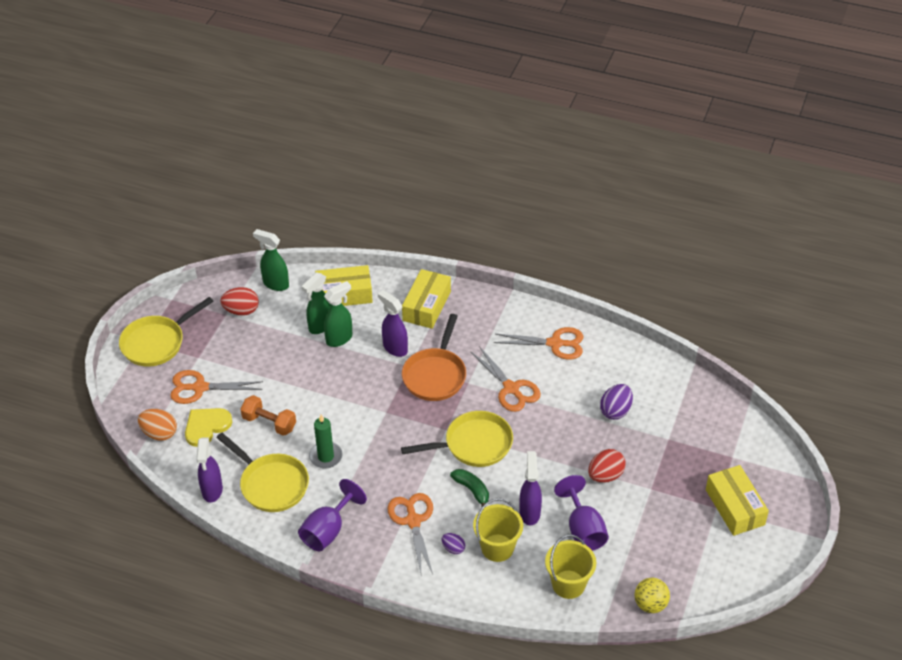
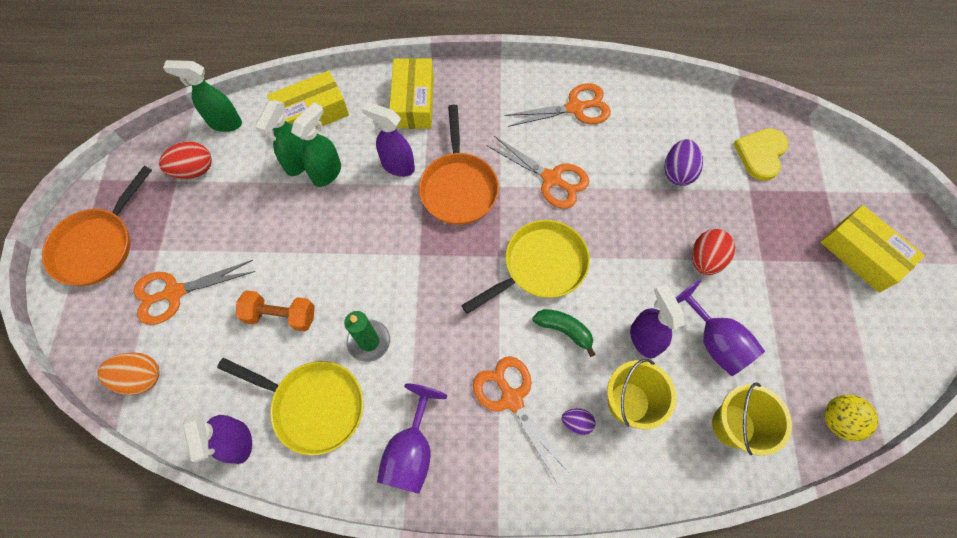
camera: 20 degrees left, 20 degrees up
(156, 343) = (98, 245): yellow pan -> orange pan
(206, 426) = (200, 347): yellow heart -> yellow heart (761, 154)

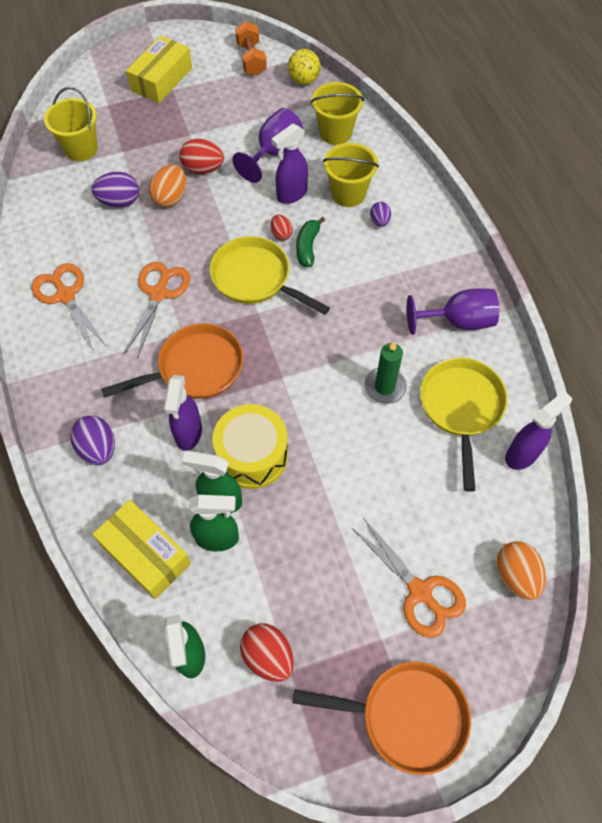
camera: 110 degrees left, 5 degrees down
(281, 315) = (395, 473): orange dumbbell -> orange dumbbell (251, 59)
(355, 207) = (252, 455): none -> yellow drum
(413, 102) = (98, 449): yellow box -> purple egg
(512, 399) = (382, 267): orange scissors -> none
(590, 309) = (281, 234): none -> red egg
(671, 218) = (170, 198): none -> orange egg
(761, 154) = (81, 149): yellow heart -> yellow bucket

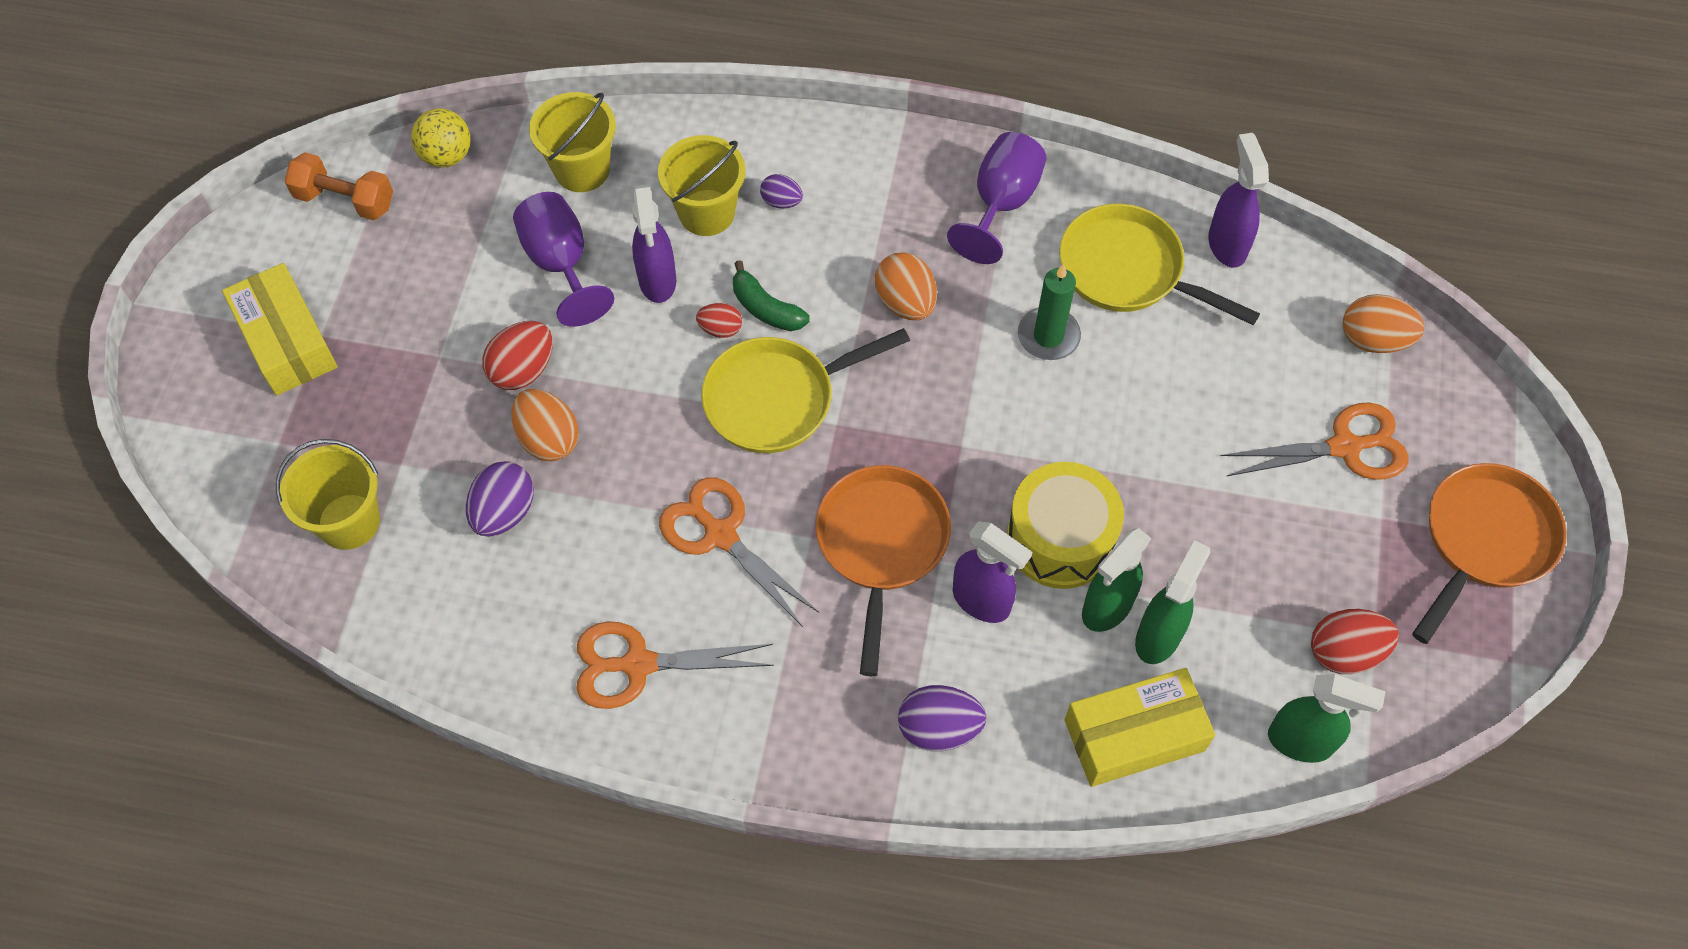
camera: 60 degrees left, 0 degrees up
(357, 307) = (905, 302): none -> orange egg

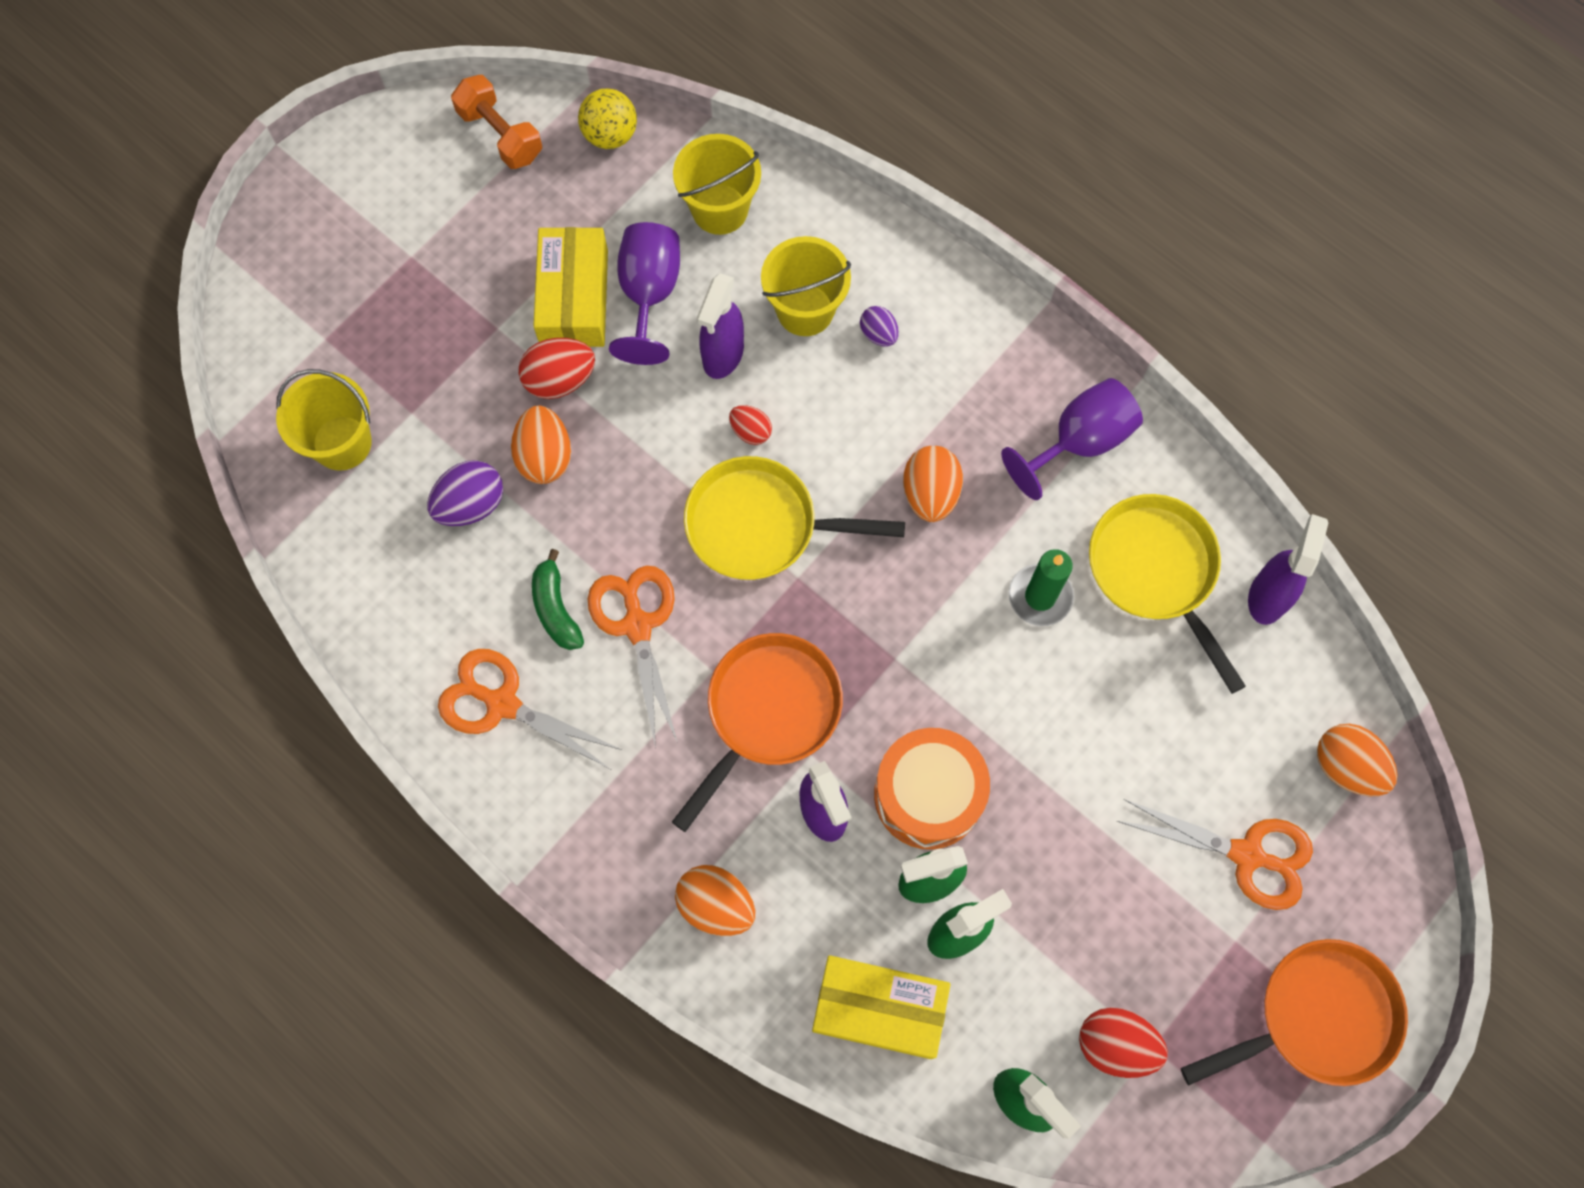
camera: 30 degrees right, 10 degrees up
(287, 341) = (381, 246): yellow box -> yellow box (574, 298)
(766, 308) = (802, 432): green banana -> green banana (556, 608)
(939, 728) = (716, 905): purple egg -> orange egg
(1060, 539) = (928, 794): yellow drum -> orange drum

